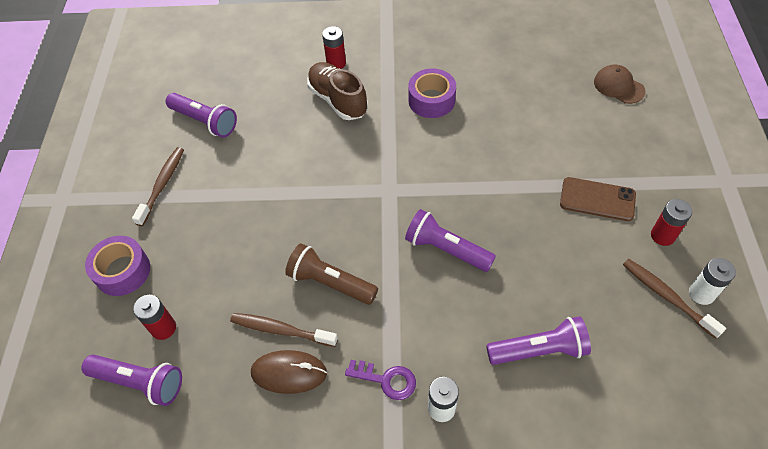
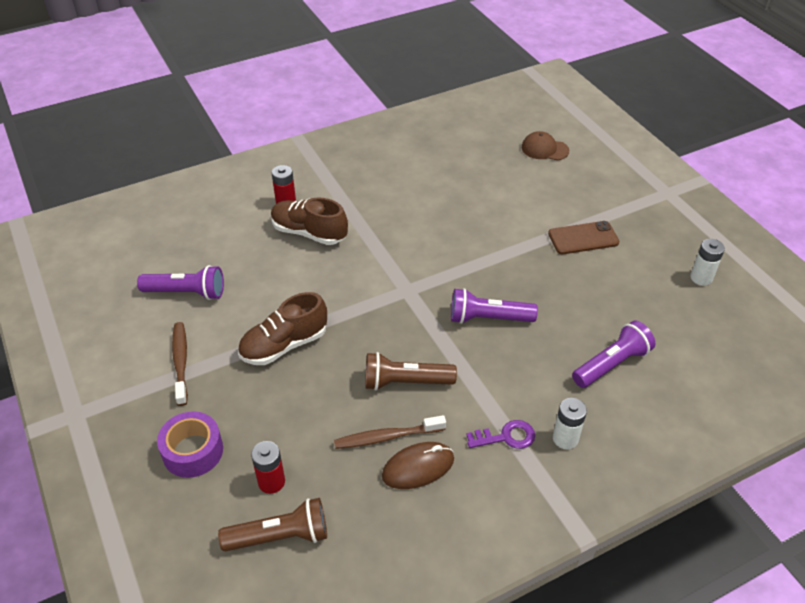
camera: 30 degrees left, 10 degrees down
(139, 382) = (280, 536): purple flashlight -> brown flashlight
(251, 203) = (284, 345): none -> brown shoe
(431, 100) = (396, 206): purple tape -> none
(662, 235) = (648, 247): red battery -> none
(667, 296) = (678, 289): brown toothbrush -> none

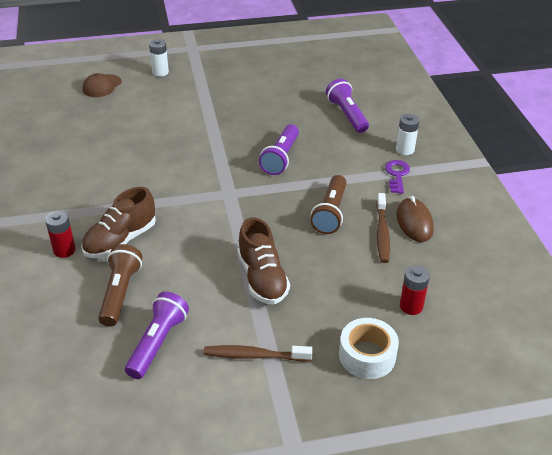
camera: 75 degrees left, 5 degrees down
(193, 451) = (367, 355): purple tape -> white tape
(280, 536) = (464, 308): brown flashlight -> brown flashlight (120, 293)
(583, 238) = (218, 95): brown phone -> none
(701, 278) = (284, 60): white battery -> white battery (160, 72)

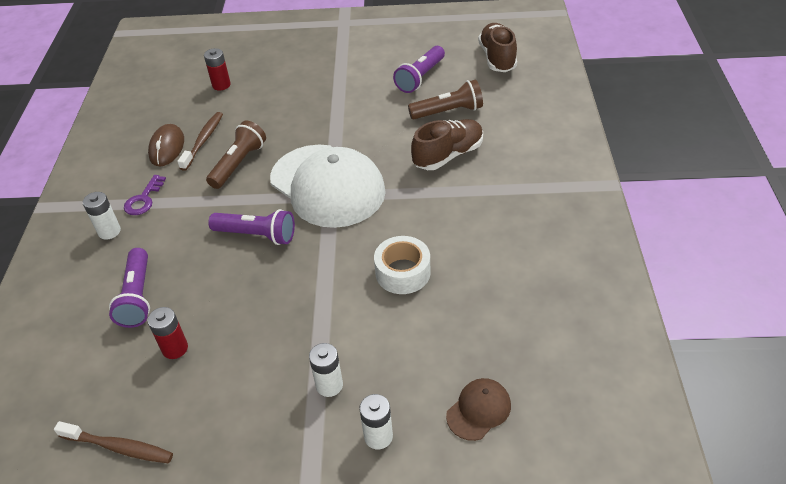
camera: 165 degrees left, 5 degrees up
(64, 250) = (501, 151): red battery -> red battery (175, 348)
(120, 293) = (448, 112): brown flashlight -> brown flashlight turned 120 degrees counterclockwise
(194, 87) = (329, 385): none -> white battery
(235, 201) = (327, 185): none -> white cap
(254, 355) = (351, 65): brown toothbrush -> brown toothbrush (119, 447)
(262, 278) = (327, 113): brown shoe -> brown shoe (497, 58)
(280, 158) = (256, 235): purple flashlight -> purple flashlight turned 75 degrees clockwise
(367, 355) = (273, 60): white tape -> white tape (403, 272)

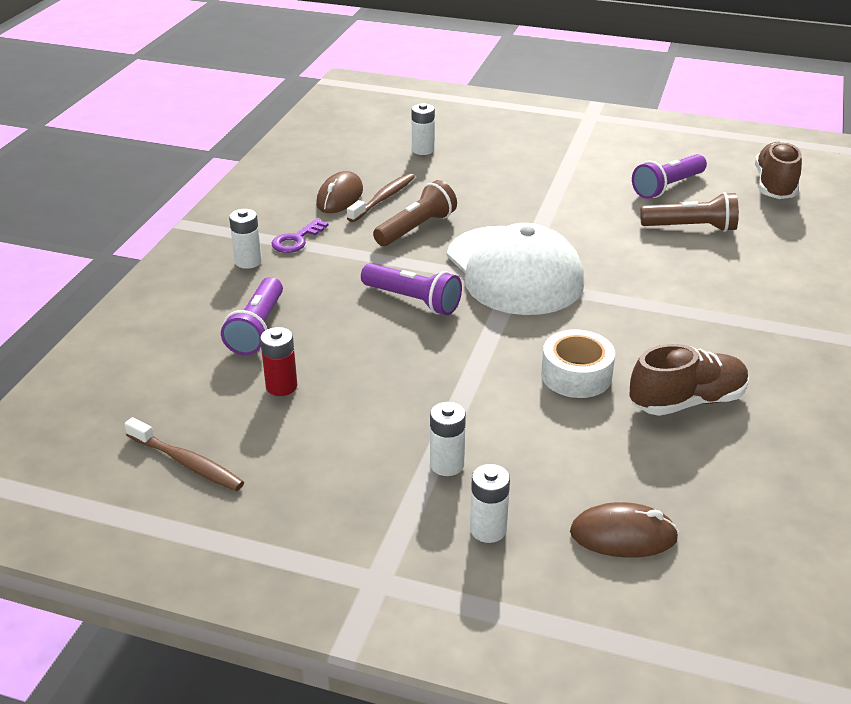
camera: 15 degrees right, 10 degrees down
(221, 85) = (423, 150): red battery -> white battery
(448, 155) = (675, 271): brown shoe -> brown shoe (687, 401)
(478, 410) = (623, 535): brown cap -> brown mouse

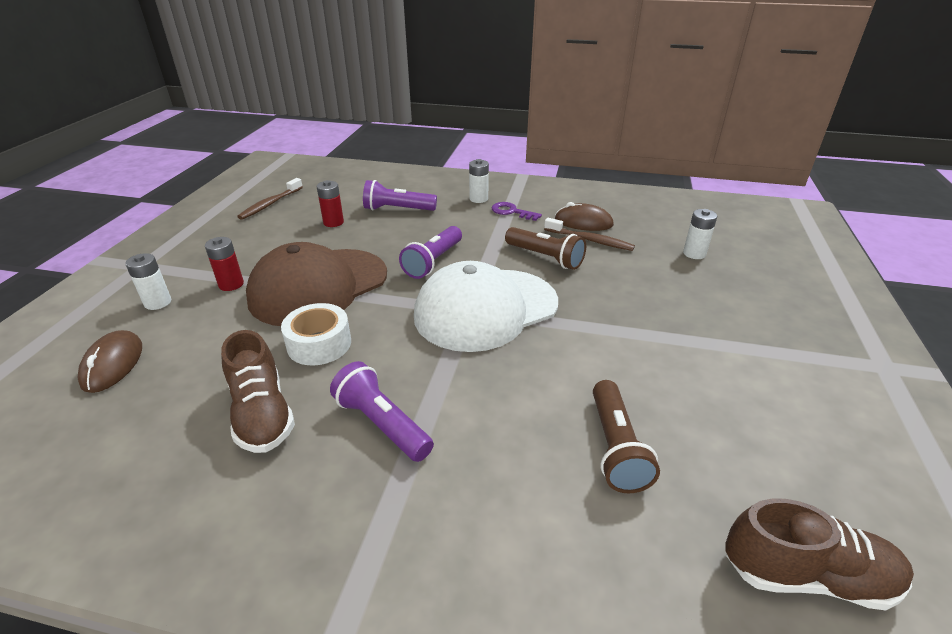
camera: 85 degrees right, 0 degrees up
(447, 464) = (231, 284): white battery -> red battery
(460, 385) = (318, 286): none -> brown cap
(667, 187) = (720, 431): purple flashlight -> purple flashlight (382, 424)

